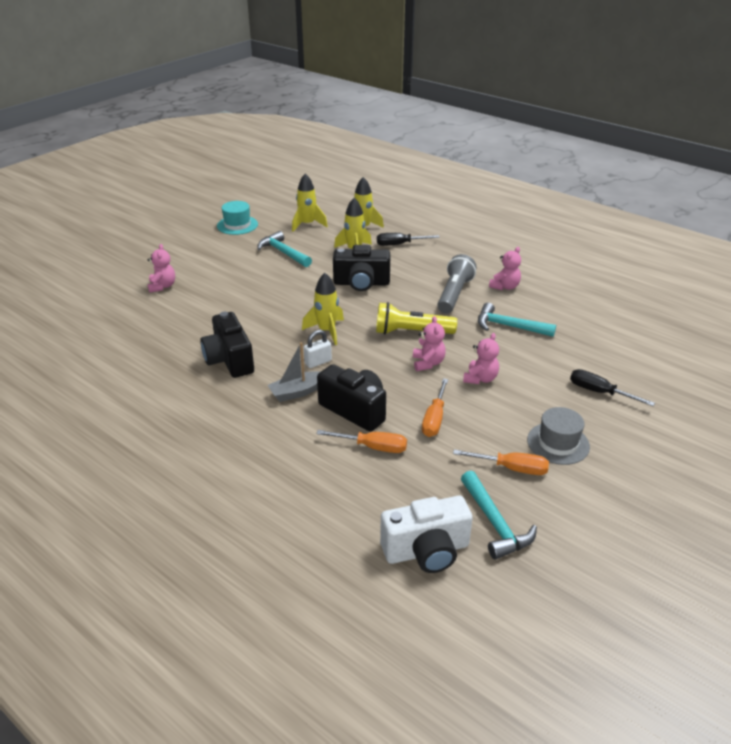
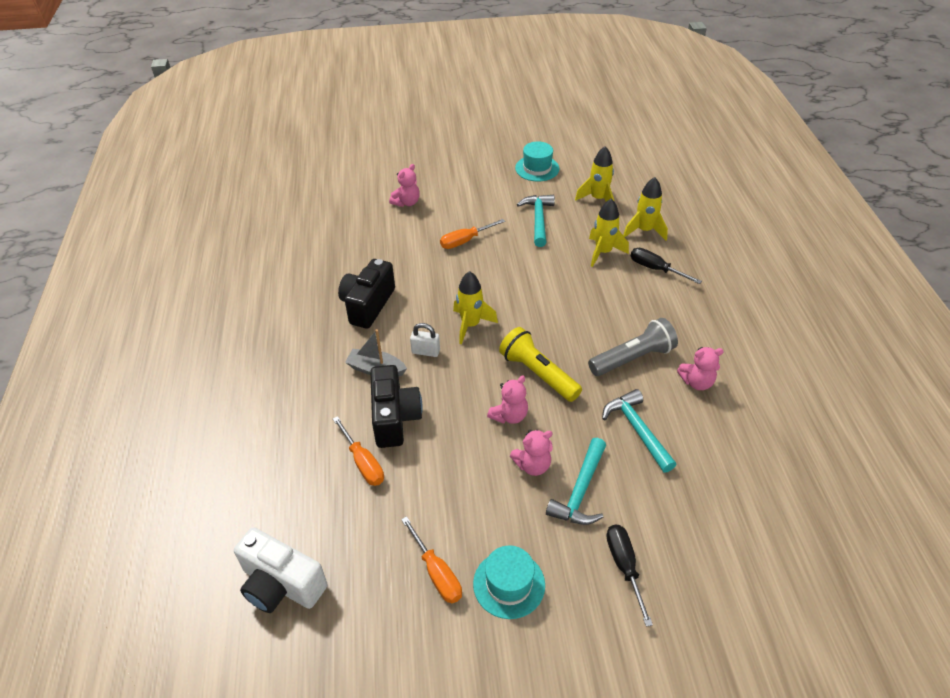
camera: 45 degrees right, 10 degrees up
(361, 283) = (563, 292): black camera -> none
(434, 419) = (441, 475): orange screwdriver -> orange screwdriver (465, 241)
(494, 523) = (356, 608): turquoise hammer -> turquoise hammer (580, 491)
(558, 443) = (509, 584): grey hat -> turquoise hat

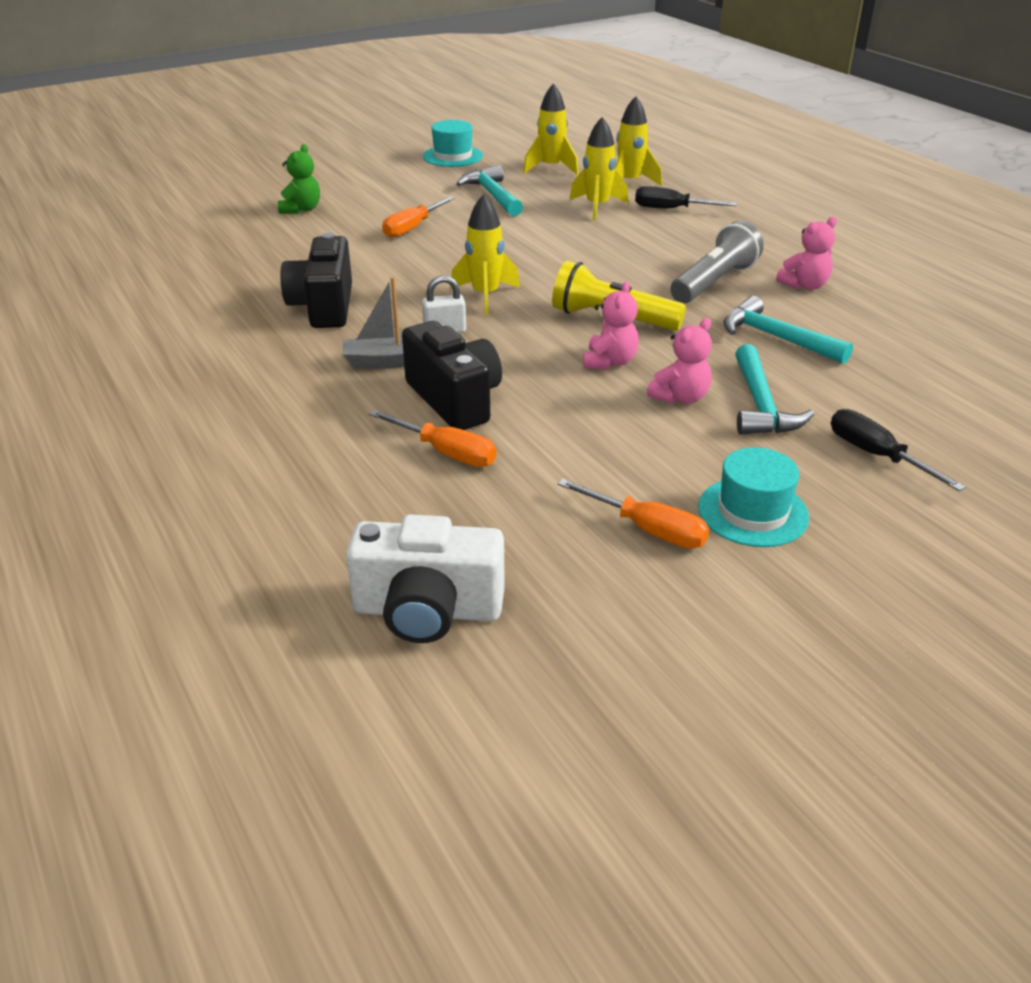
camera: 25 degrees left, 10 degrees down
(406, 202) = (301, 209): pink teddy bear -> green teddy bear

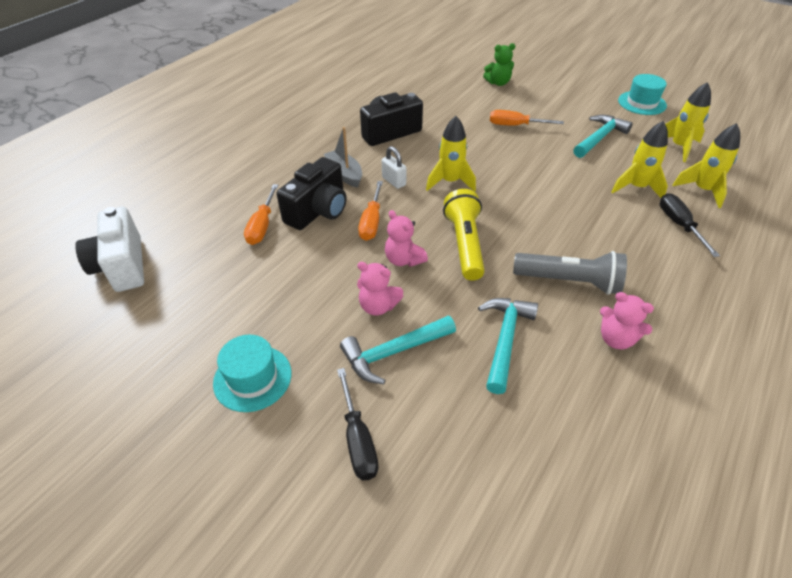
camera: 65 degrees right, 10 degrees up
(609, 362) = (403, 260): pink teddy bear -> pink teddy bear turned 60 degrees clockwise
(648, 530) = (216, 330): orange screwdriver -> orange screwdriver (371, 222)
(876, 455) = (358, 440): black screwdriver -> black screwdriver turned 135 degrees clockwise

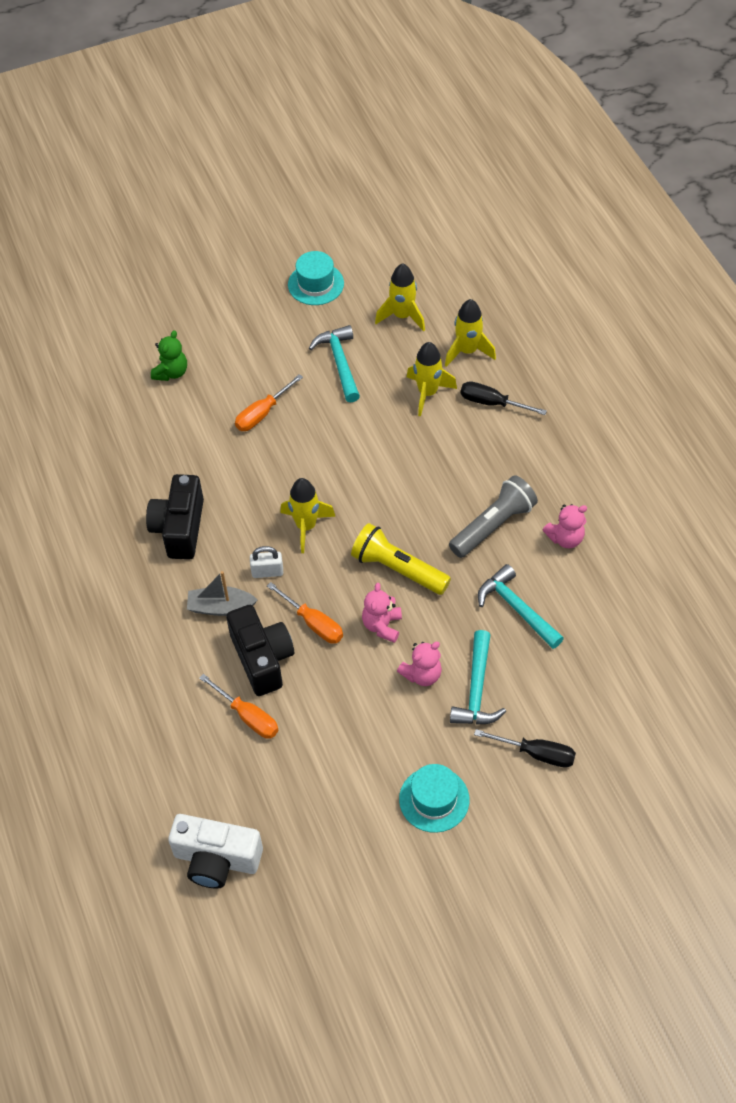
camera: 55 degrees left, 10 degrees up
(403, 260) = (382, 625): pink teddy bear -> pink teddy bear turned 105 degrees clockwise

